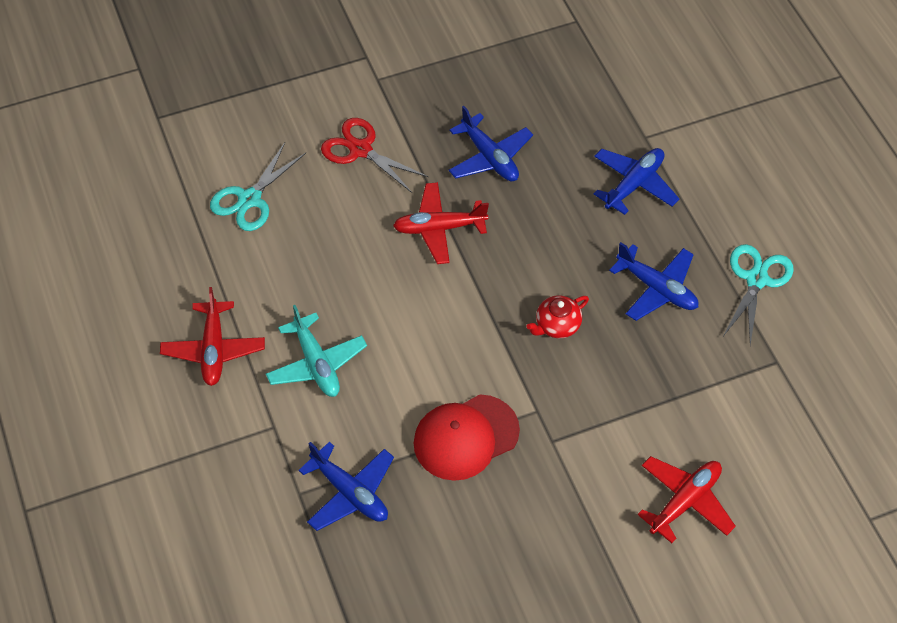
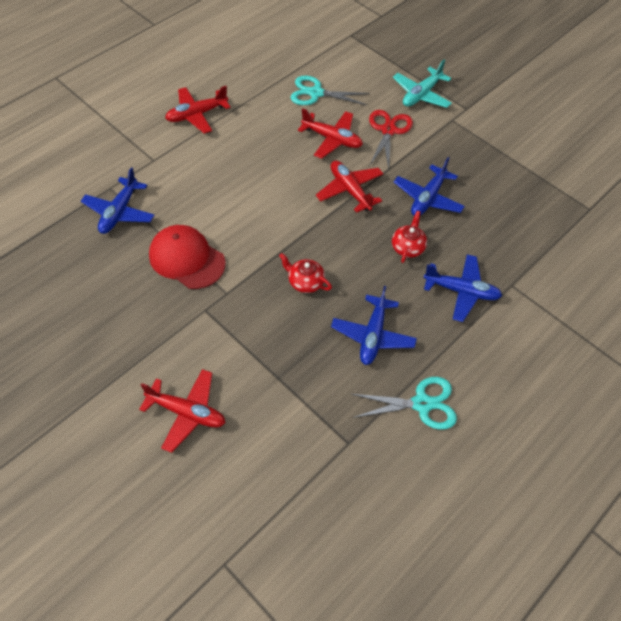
camera: 65 degrees right, 0 degrees up
(316, 364) = (209, 164): turquoise plane -> turquoise plane (421, 95)
(344, 213) = (332, 139): none -> red plane
(552, 207) = (408, 247): none -> red teapot

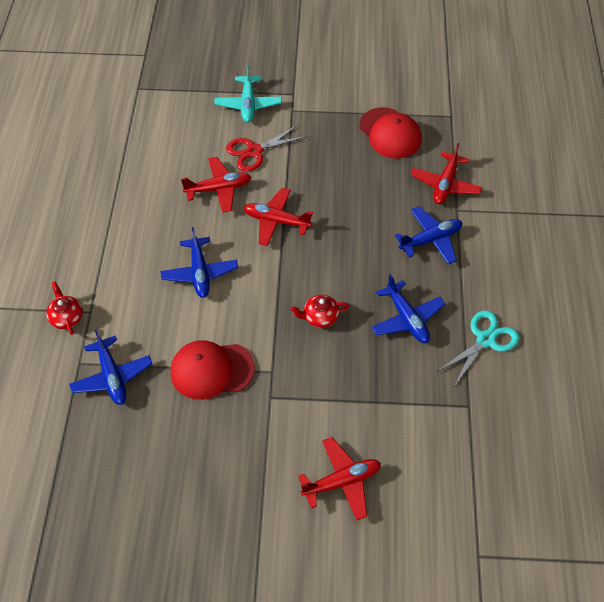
camera: 40 degrees left, 0 degrees up
(196, 115) = (83, 246): red plane -> red plane (445, 184)
(315, 93) = (163, 159): turquoise scissors -> none
(388, 130) = (254, 151): red scissors -> red scissors turned 90 degrees counterclockwise
(408, 247) = (363, 234): red teapot -> red teapot (67, 317)
(428, 198) = (338, 186): blue plane -> blue plane (200, 273)
(517, 187) = (390, 133): none -> red cap

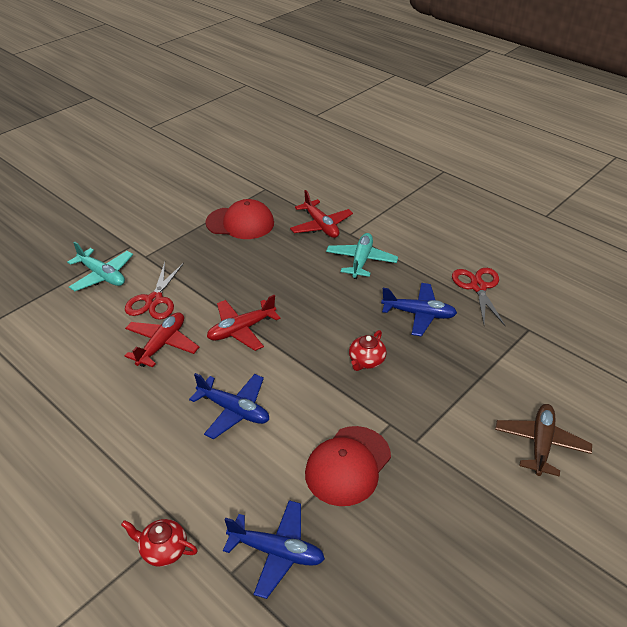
camera: 50 degrees left, 15 degrees down
(342, 481) = (540, 444): red plane -> brown plane
(430, 240) = (361, 261): blue plane -> turquoise plane
(486, 340) = (478, 287): turquoise scissors -> red scissors

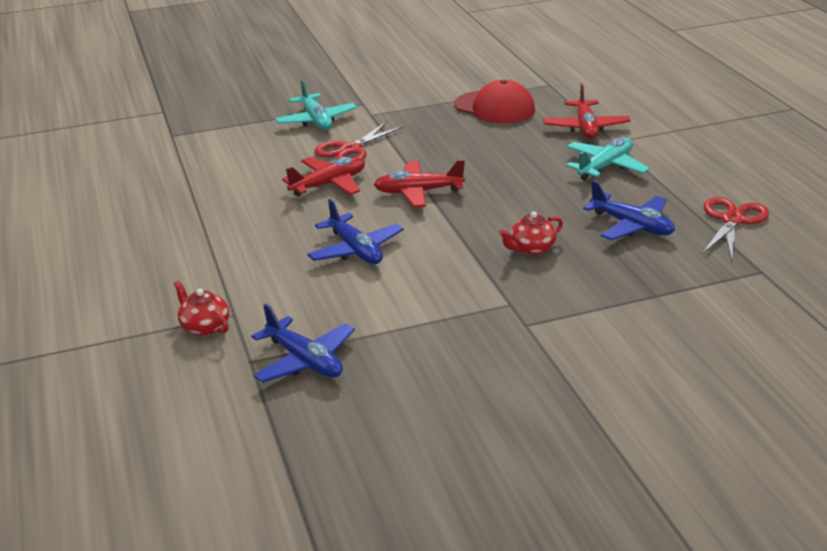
camera: 30 degrees right, 10 degrees down
(348, 465) = (433, 322): red cap -> none
(540, 444) = (674, 369): brown plane -> none

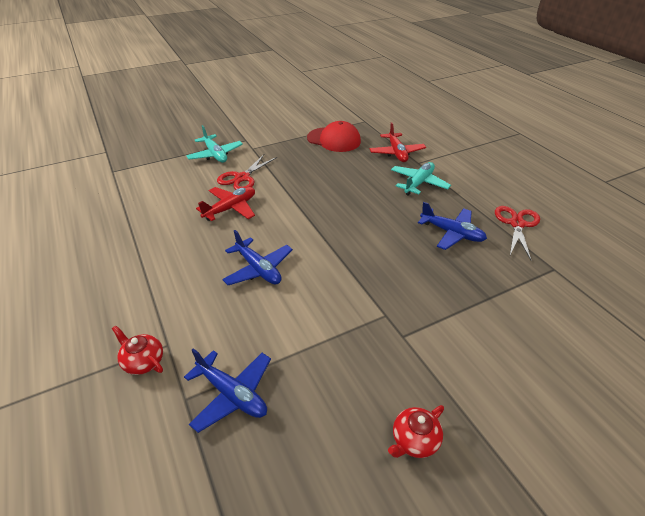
camera: 10 degrees left, 10 degrees up
(418, 192) = (296, 212): red plane -> none
(531, 249) = (388, 259): red teapot -> red teapot (414, 440)

